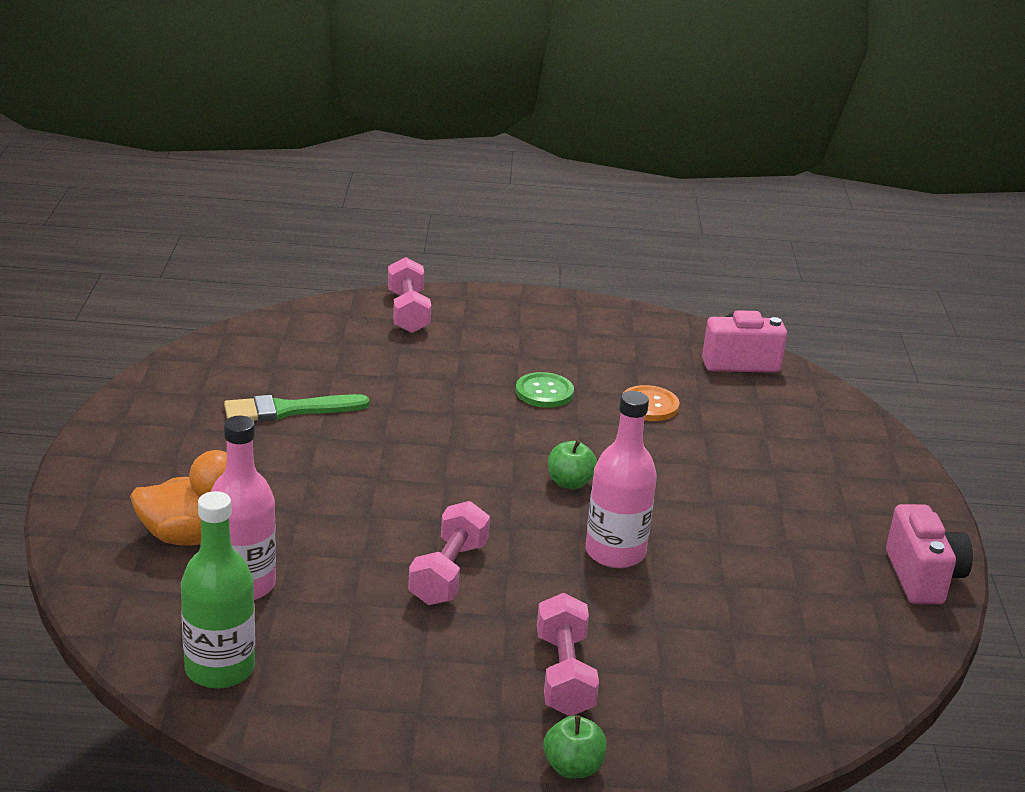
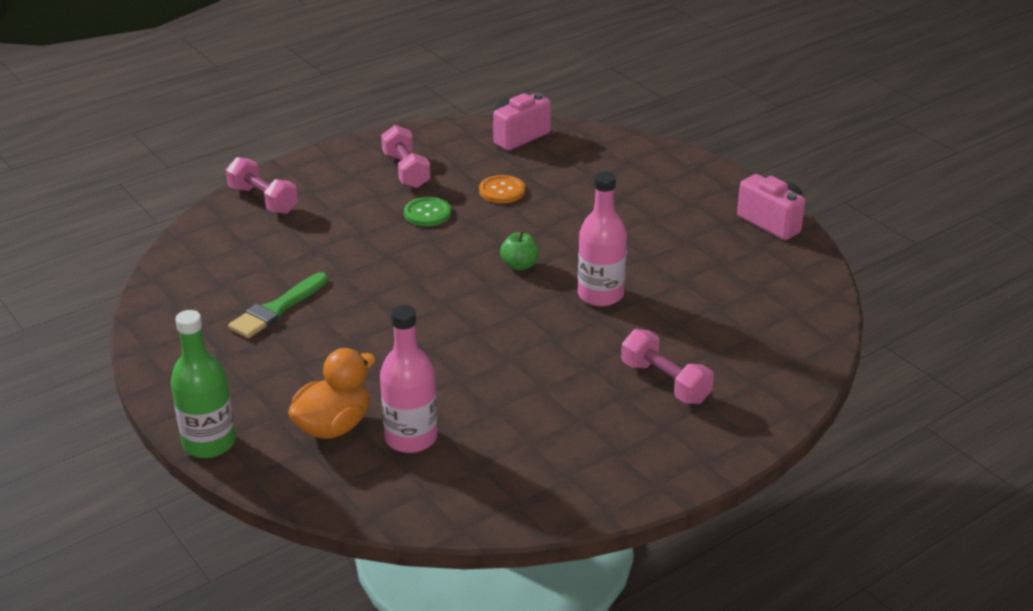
camera: 35 degrees left, 5 degrees up
(220, 669) = (470, 496): green bottle -> green bottle (209, 443)
(448, 573) = (524, 360): pink dumbbell -> pink dumbbell (406, 171)
(573, 768) = (735, 431): green apple -> none

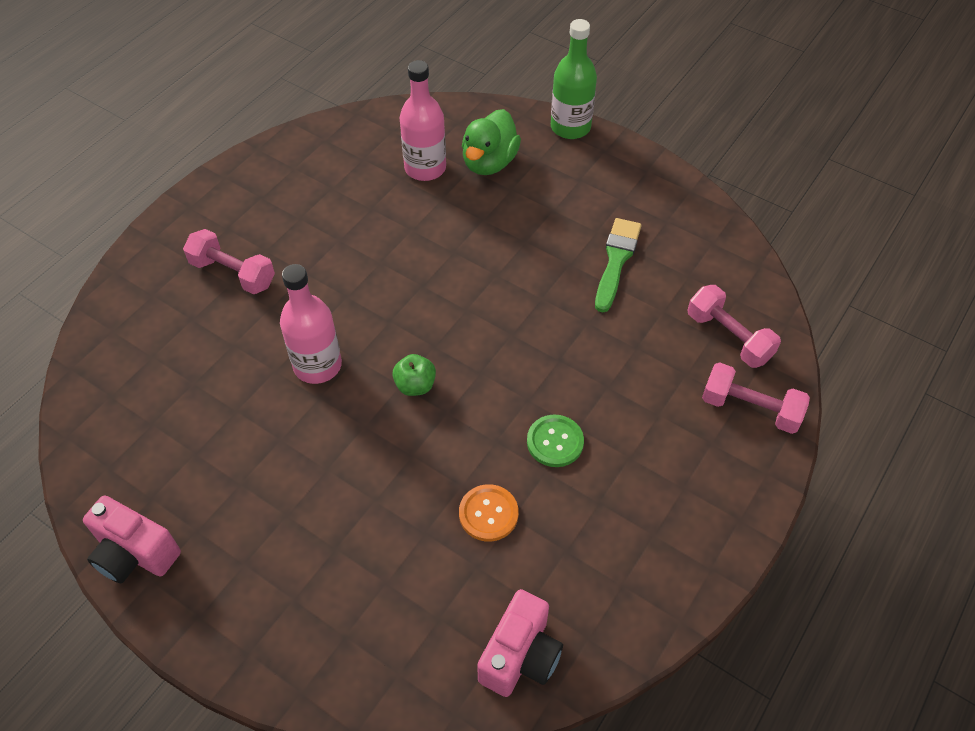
camera: 160 degrees right, 20 degrees up
(333, 426) = (489, 162): orange duck -> green duck
(406, 171) = (626, 519): pink dumbbell -> pink dumbbell (728, 337)

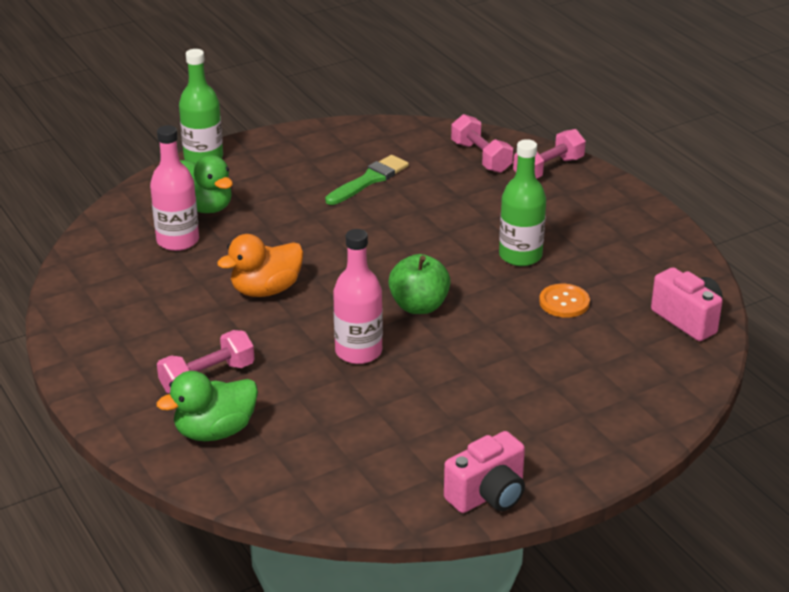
camera: 65 degrees left, 20 degrees down
(161, 309) = (215, 431): none -> green duck
(381, 259) = (266, 290): none -> orange duck
(415, 385) = (419, 306): green apple -> green apple, size x1.56
(555, 442) = (520, 256): green button -> green bottle
(616, 260) = (369, 180): green brush -> green brush turned 90 degrees clockwise
(728, 337) = (481, 157): pink dumbbell -> pink dumbbell turned 75 degrees clockwise

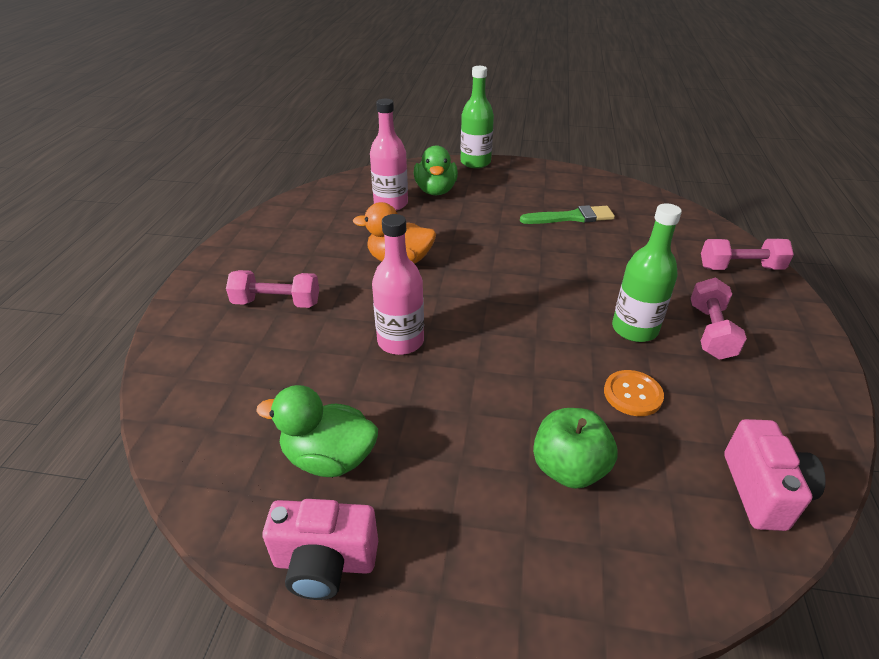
camera: 40 degrees right, 5 degrees up
(215, 431) = (222, 346): green duck -> green duck (329, 458)
(419, 306) = (494, 328): green apple -> green apple (569, 468)
(481, 157) = (684, 235): pink dumbbell -> pink dumbbell (710, 331)

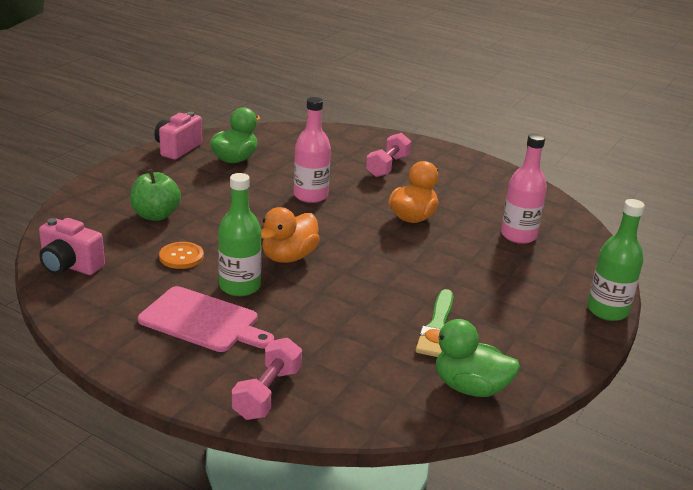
camera: 110 degrees right, 10 degrees down
(435, 190) = (538, 265): green duck -> green duck (470, 387)
(550, 315) = (289, 257): none -> orange duck
(710, 331) = (202, 321): pink dumbbell -> pink cutting board

